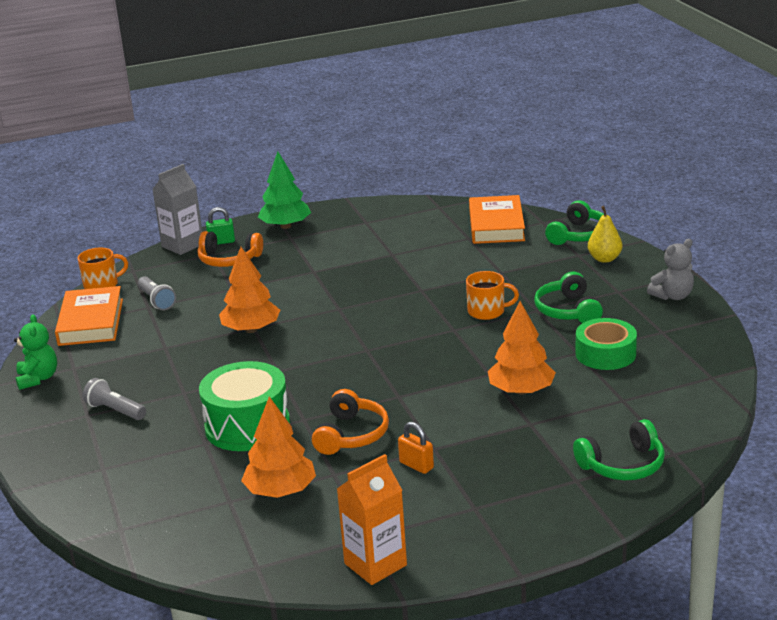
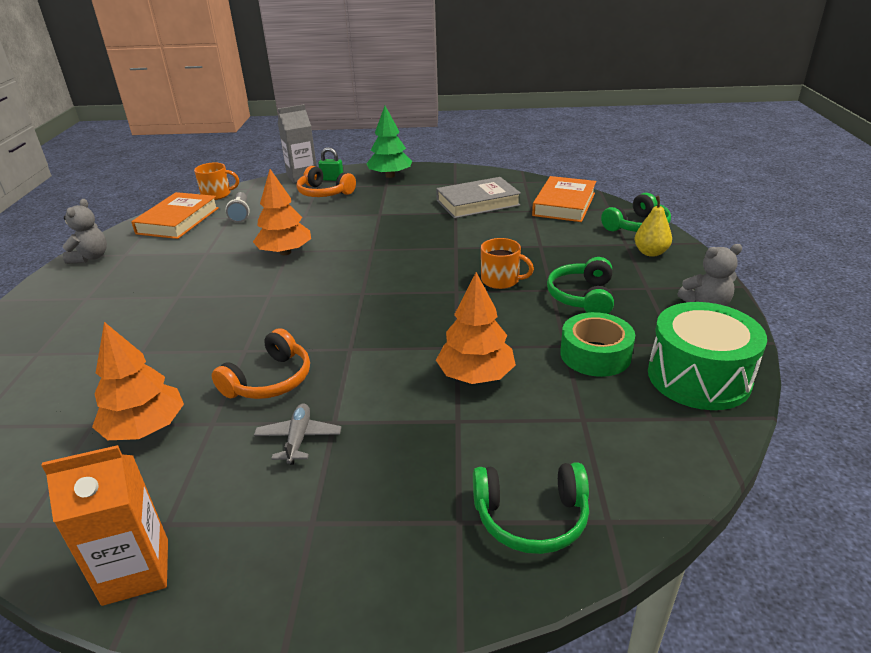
camera: 20 degrees right, 5 degrees up
(38, 379) = (91, 257): green teddy bear -> grey teddy bear
(115, 411) = (109, 299): grey flashlight -> none
(247, 426) = (191, 344): green drum -> green drum (698, 377)
(408, 240) = (477, 203): none -> grey book
(416, 465) = (298, 439): orange padlock -> grey plane

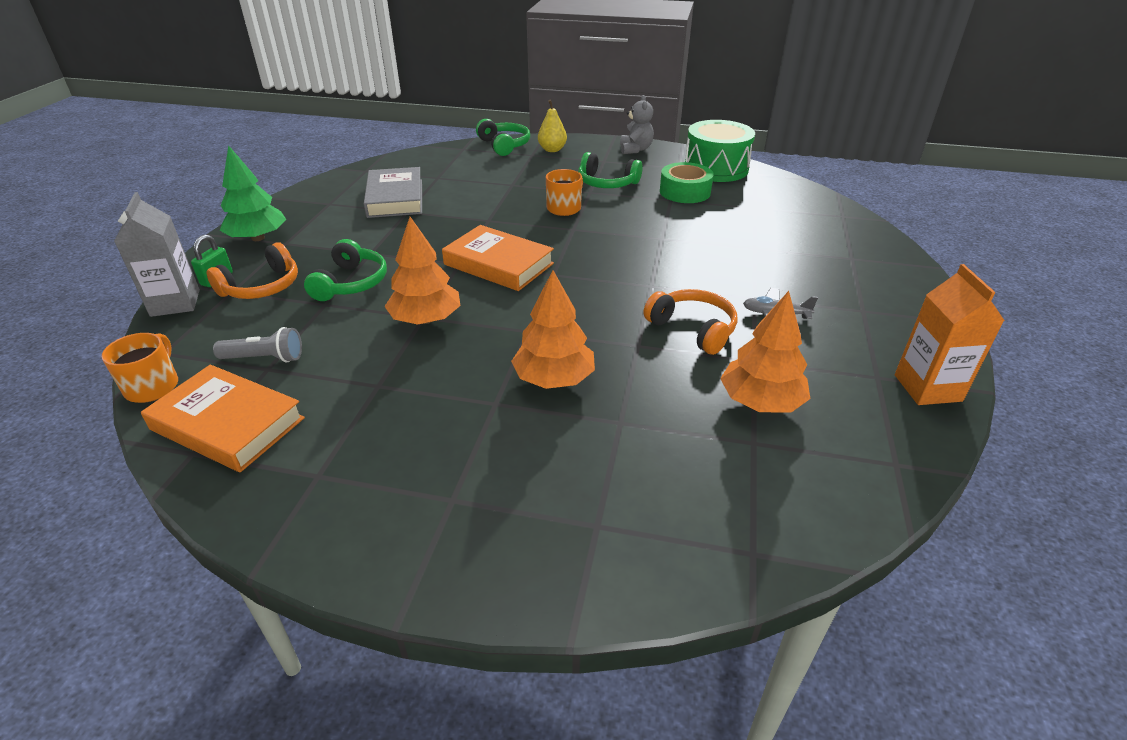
camera: 80 degrees left, 5 degrees up
(91, 257) = (298, 520): grey teddy bear -> none
(475, 375) = (702, 235): orange tree -> orange tree (554, 379)
(531, 517) = (844, 236): green headphones -> green headphones (351, 283)
(564, 204) = (437, 163): orange book -> orange book (498, 264)

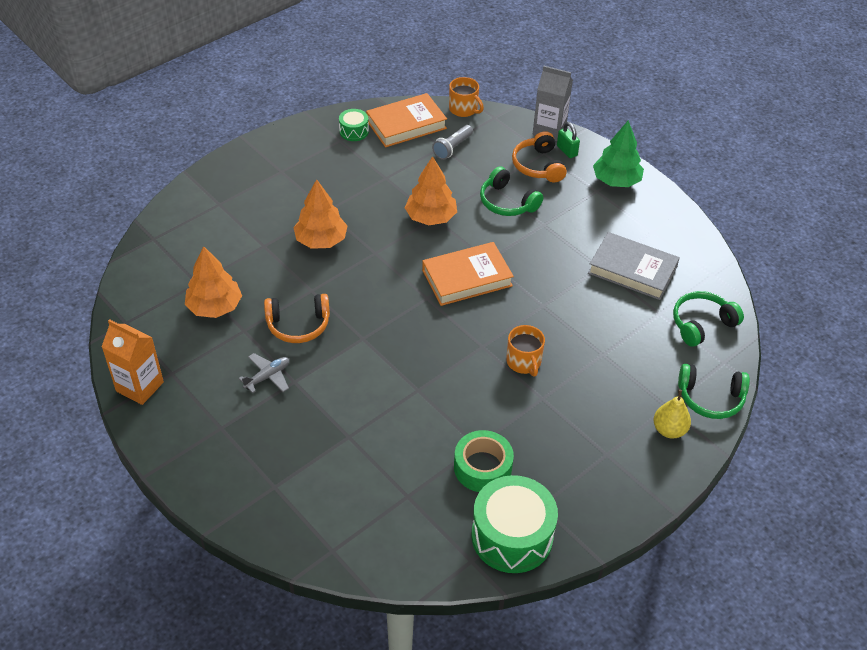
camera: 125 degrees right, 10 degrees up
(281, 471) = (354, 131): none -> green drum
(607, 183) = (550, 422): green headphones -> green headphones (701, 324)
(635, 149) = (617, 502): grey teddy bear -> none

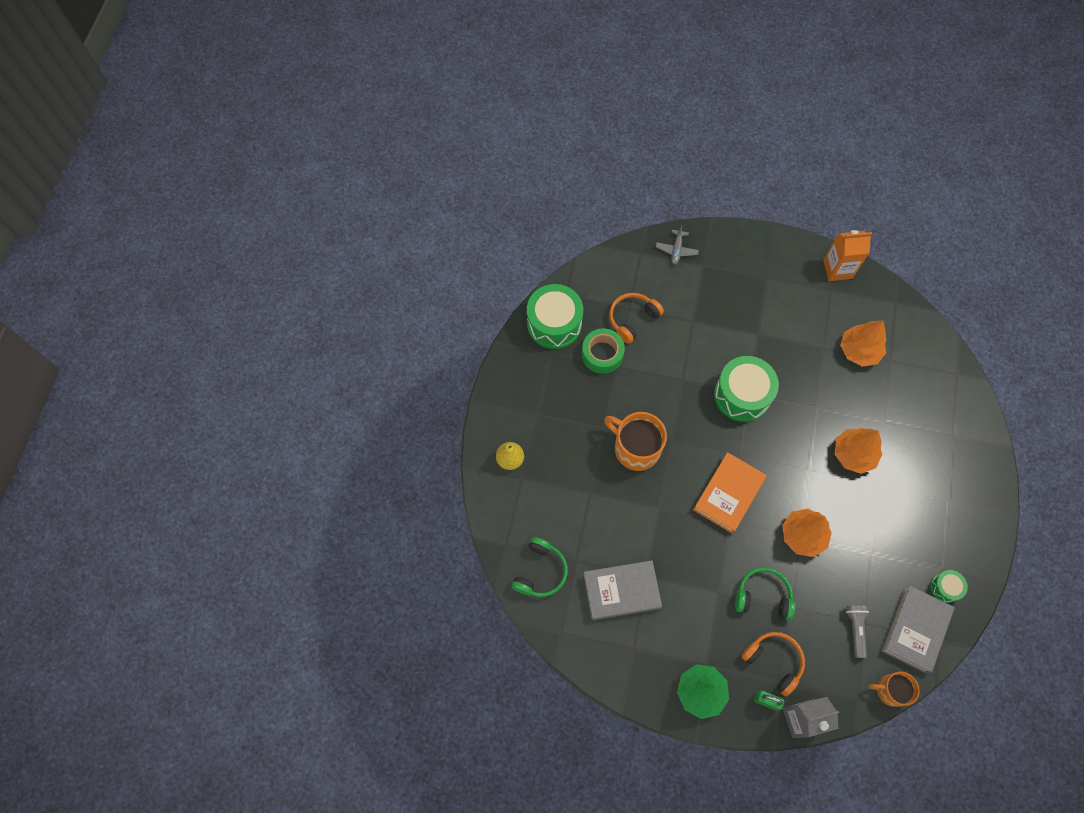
camera: 145 degrees right, 20 degrees up
(267, 376) = (776, 326): grey plane -> grey plane (676, 250)
(298, 325) = (796, 374): orange headphones -> orange headphones (632, 319)
(371, 341) = (742, 395): none -> green drum
(406, 125) = (915, 630): orange book -> grey book
(524, 362) = (635, 448): orange mug -> orange mug, size x1.64
(710, 398) = (498, 505): green headphones -> none

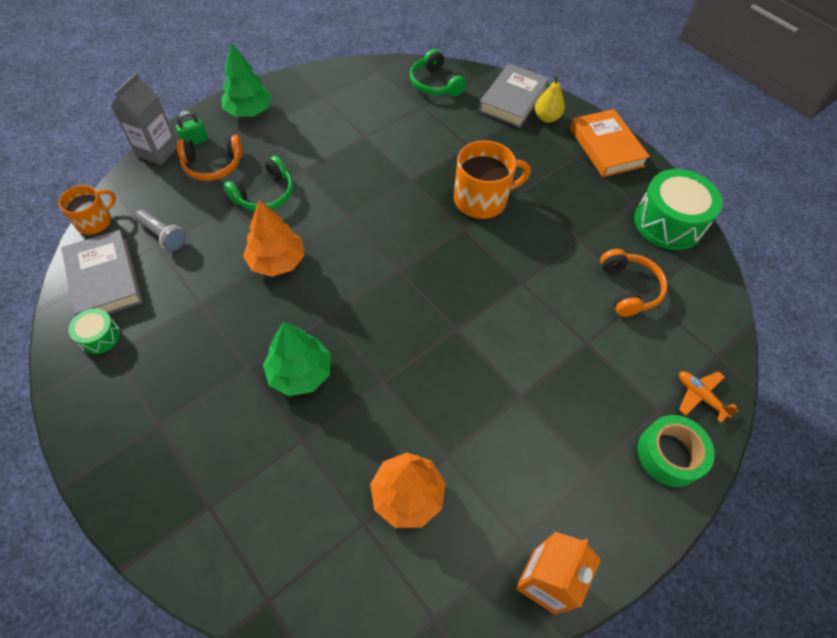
camera: 125 degrees right, 10 degrees down
(602, 354) = (604, 237): green tape -> green tape (669, 454)
(621, 591) = (370, 116): grey book -> grey book (512, 100)
(676, 250) = (700, 396): grey plane -> orange plane
(728, 494) = (373, 235): orange book -> orange book (606, 147)
(742, 395) = (460, 321): green drum -> none
(853, 454) = (300, 372): orange tree -> green tree

